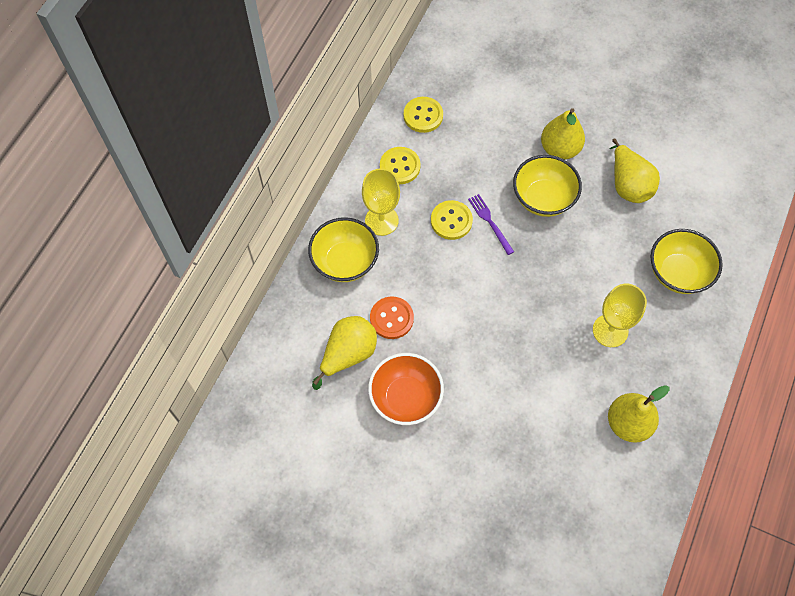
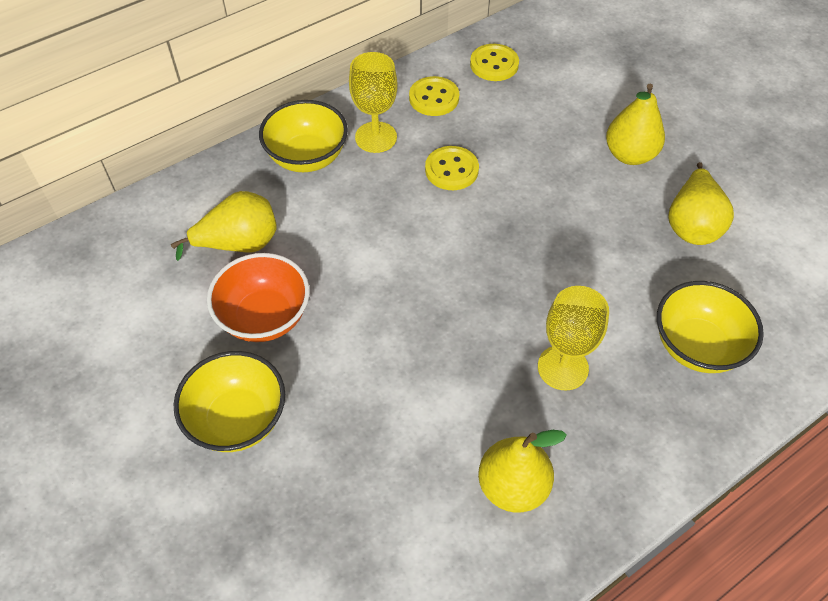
camera: 30 degrees right, 10 degrees down
(391, 318) = (313, 232): orange button -> none
(490, 222) = (495, 190): purple fork -> none
(543, 198) = (575, 194): yellow bowl -> yellow bowl (238, 419)

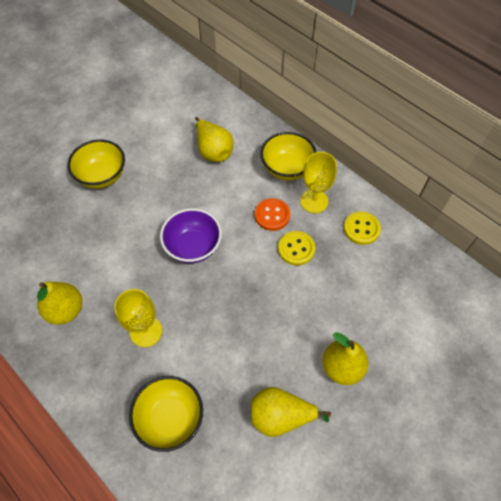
camera: 80 degrees right, 5 degrees up
(264, 317) = (165, 173): orange bowl -> none
(388, 187) = (272, 215): none -> orange button
(423, 291) = (193, 247): none -> purple bowl
(494, 64) = (410, 263): yellow button -> none

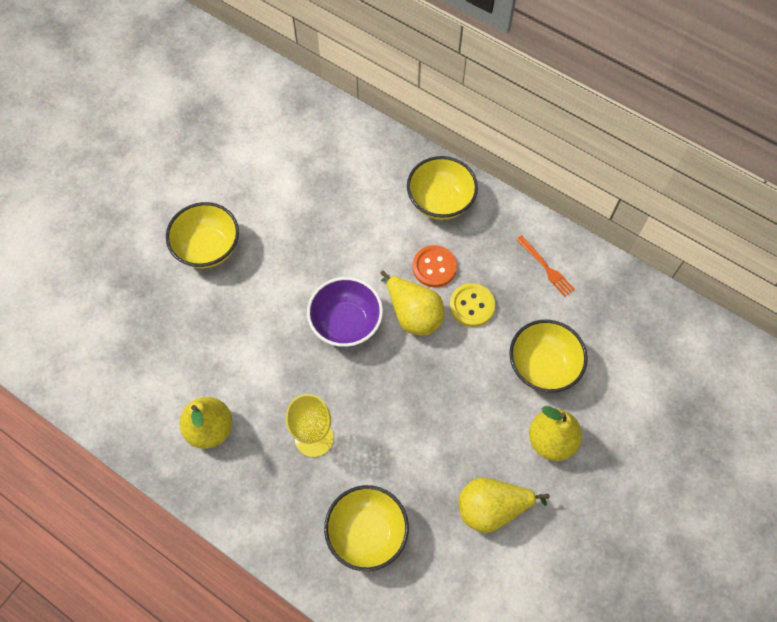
camera: 10 degrees left, 5 degrees up
(213, 151) = (342, 191): yellow pear -> yellow pear (413, 314)
(314, 201) = (482, 240): yellow goblet -> none
(345, 305) = (542, 366): none -> yellow bowl
(361, 229) = (546, 267): yellow button -> orange fork

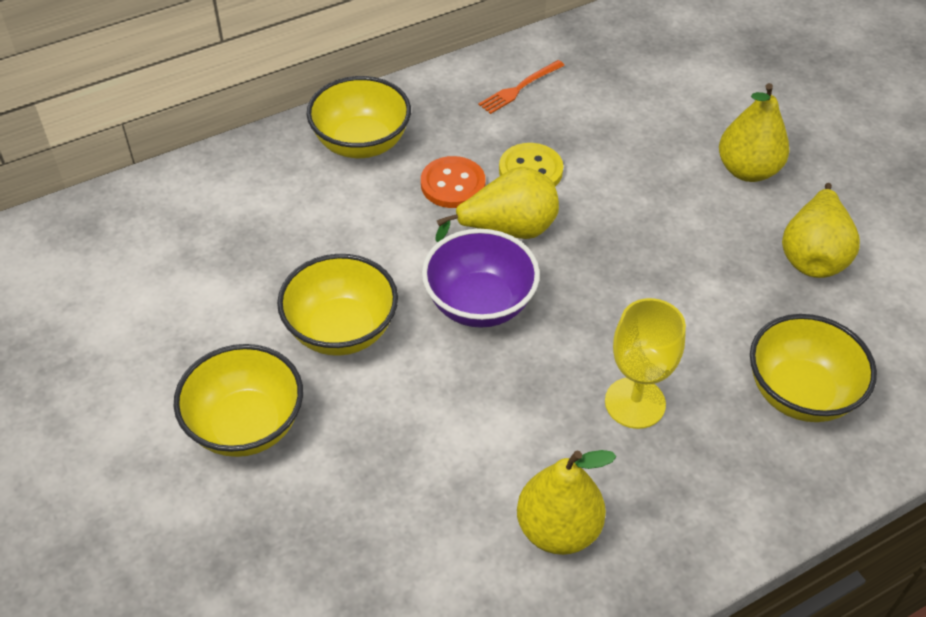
camera: 65 degrees left, 15 degrees down
(542, 366) = (648, 141): yellow bowl -> yellow bowl (341, 330)
(546, 267) = (519, 88): orange fork -> orange fork turned 150 degrees clockwise

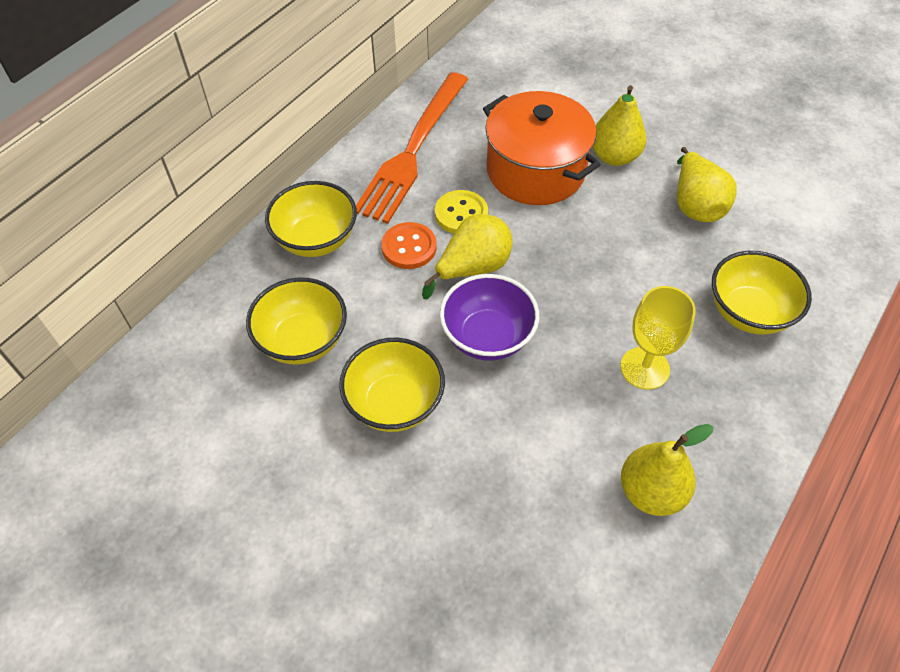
camera: 25 degrees left, 5 degrees up
(246, 425) = (366, 518): yellow bowl -> yellow bowl (303, 341)
(519, 88) = (413, 150): orange fork -> orange fork, size x2.46
(644, 154) = (535, 170): none -> orange pot

